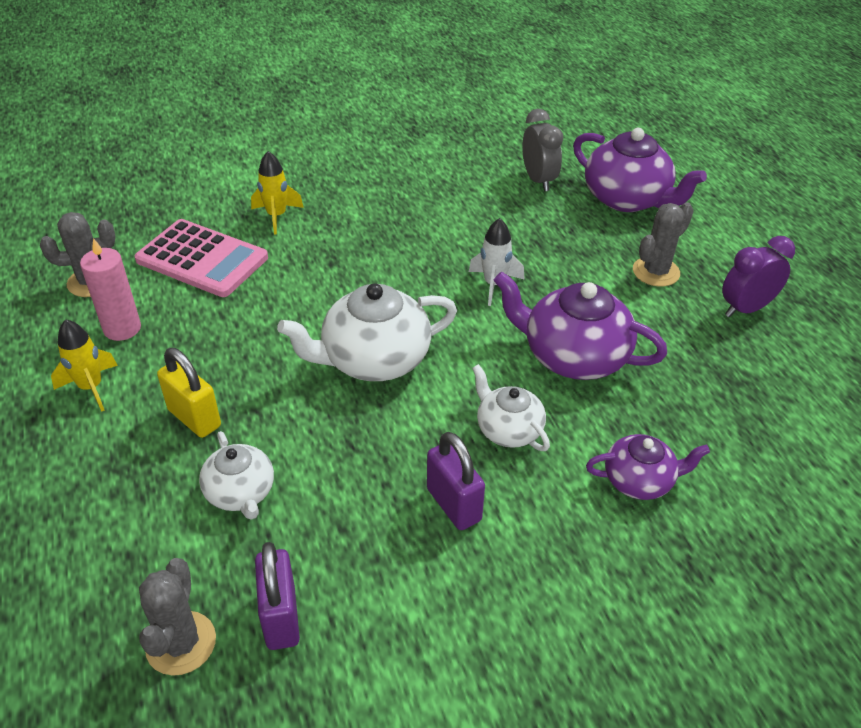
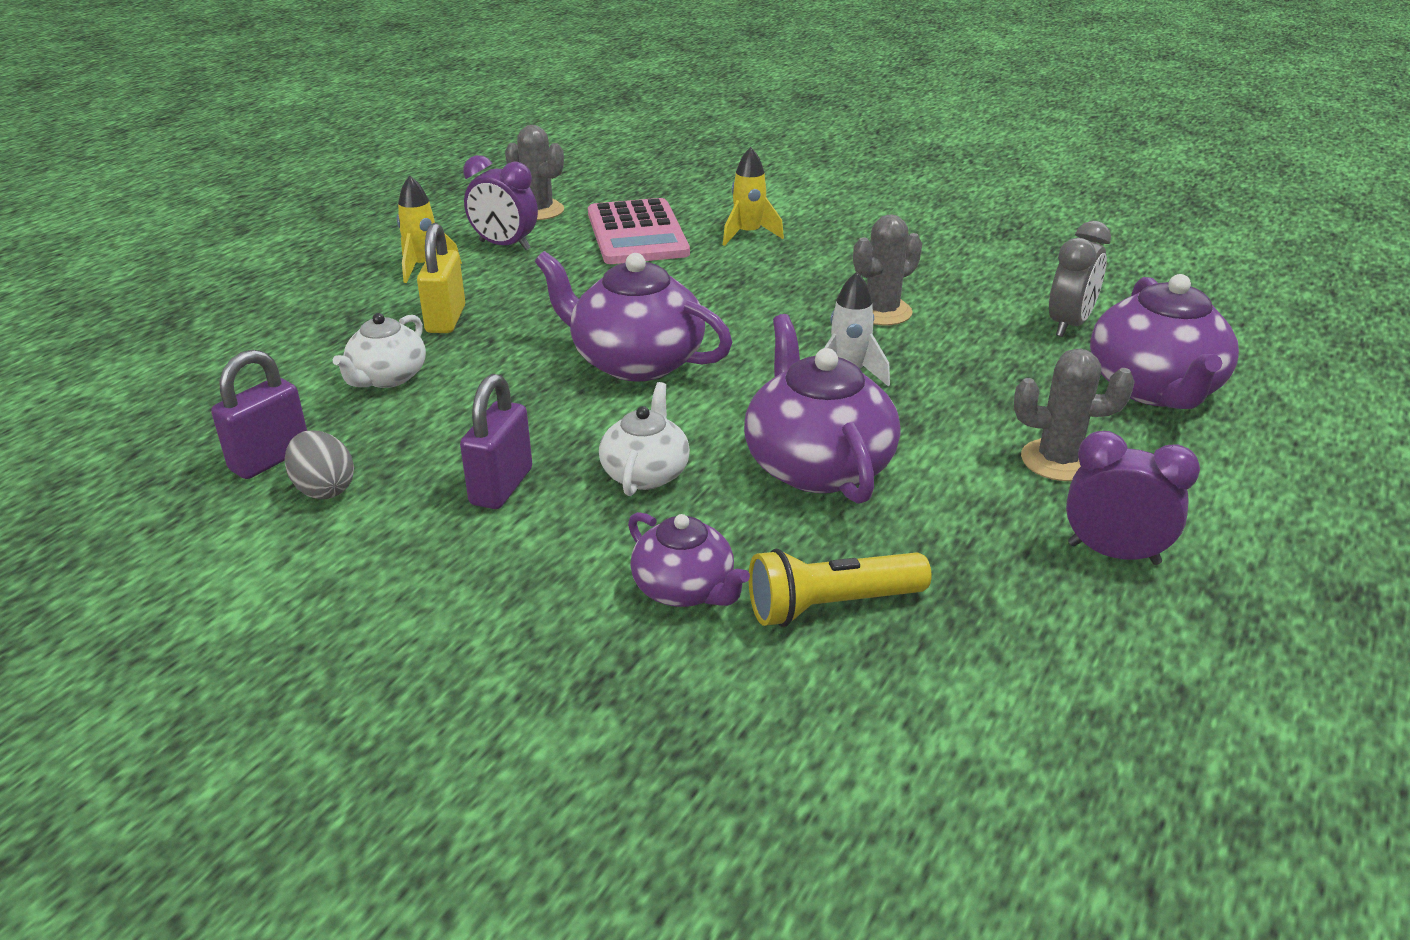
camera: 50 degrees right, 10 degrees down
(122, 328) = (505, 245): pink candle -> purple clock
(181, 643) = (201, 428): grey cactus -> grey cactus (882, 312)
(358, 602) = (324, 489): none -> grey egg
(374, 359) = (635, 361): white teapot -> purple teapot
(703, 431) = (831, 606): none -> yellow flashlight

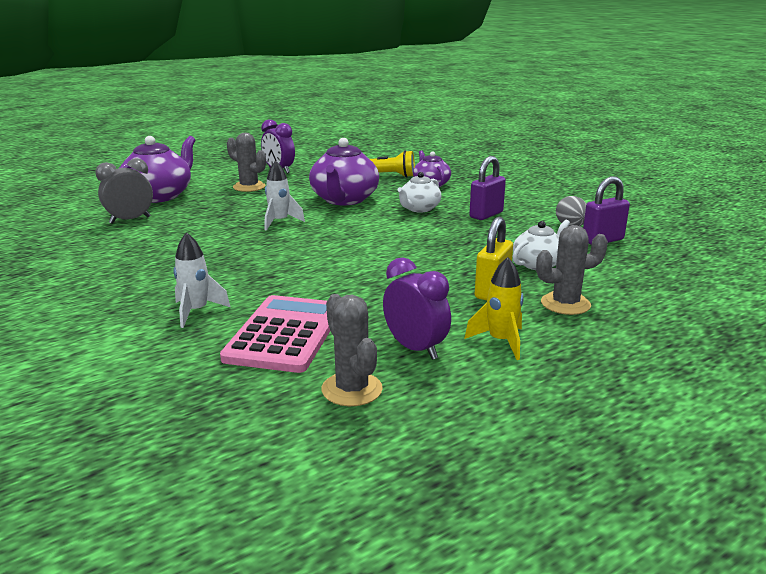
camera: 155 degrees left, 10 degrees down
(635, 361) = (383, 246): purple teapot -> none
(748, 234) = (196, 311): yellow rocket -> white rocket
(882, 312) = (209, 243): grey cactus -> grey cactus (565, 304)

